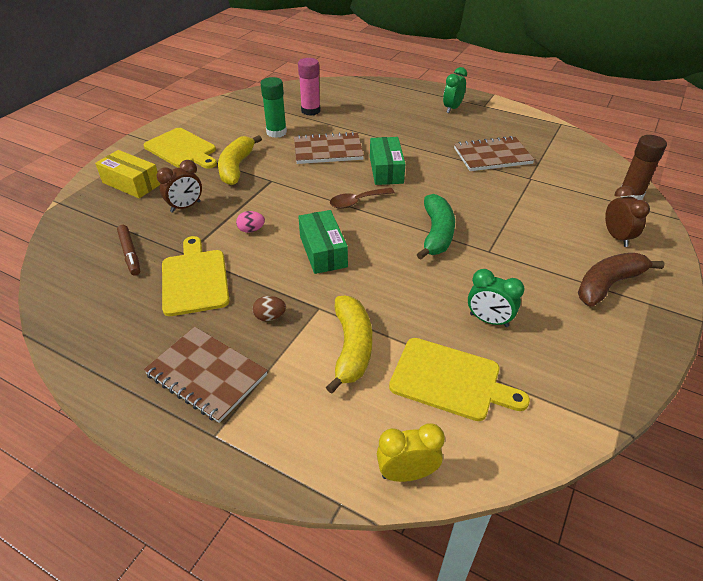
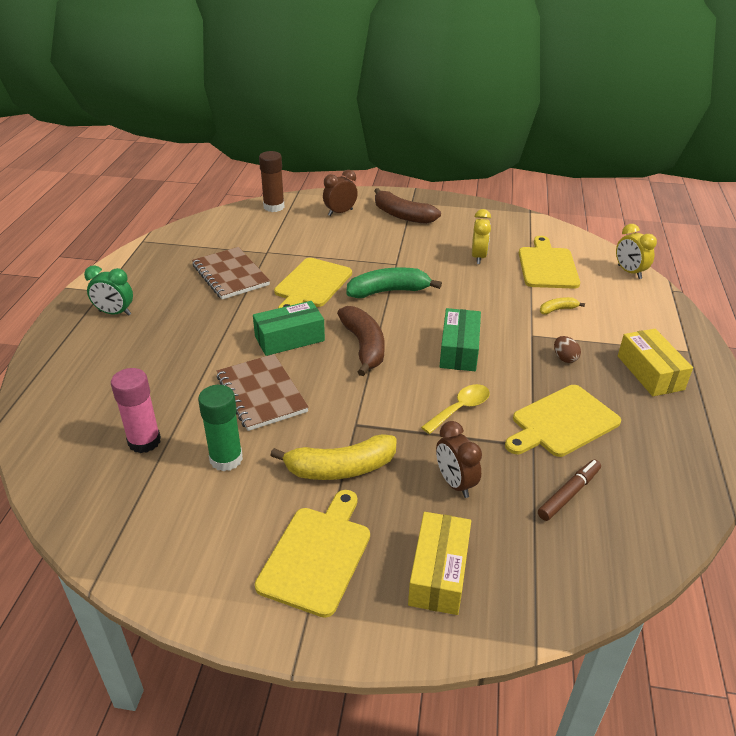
camera: 110 degrees left, 5 degrees down
(185, 207) = (455, 483): brown clock -> brown clock turned 150 degrees counterclockwise
(206, 375) = (650, 372): brown notebook -> yellow box
(251, 230) = (460, 409): pink egg -> yellow spoon
(323, 251) = (459, 350): green box -> green box turned 45 degrees counterclockwise
(352, 348) = (557, 309): yellow banana -> yellow banana, size x0.49
(357, 202) = (364, 346): brown spoon -> brown banana
(463, 193) = (311, 285): none -> yellow cutting board
(488, 320) = (478, 257): green clock -> yellow clock

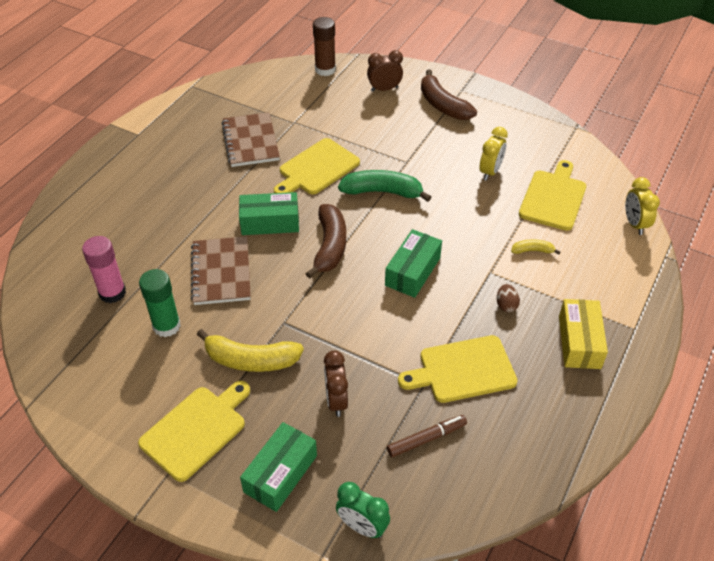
camera: 20 degrees right, 10 degrees up
(115, 313) = (138, 160): green clock -> green clock (362, 526)
(439, 573) = (280, 474): yellow box -> green box
(460, 409) = (380, 331): yellow spoon -> none

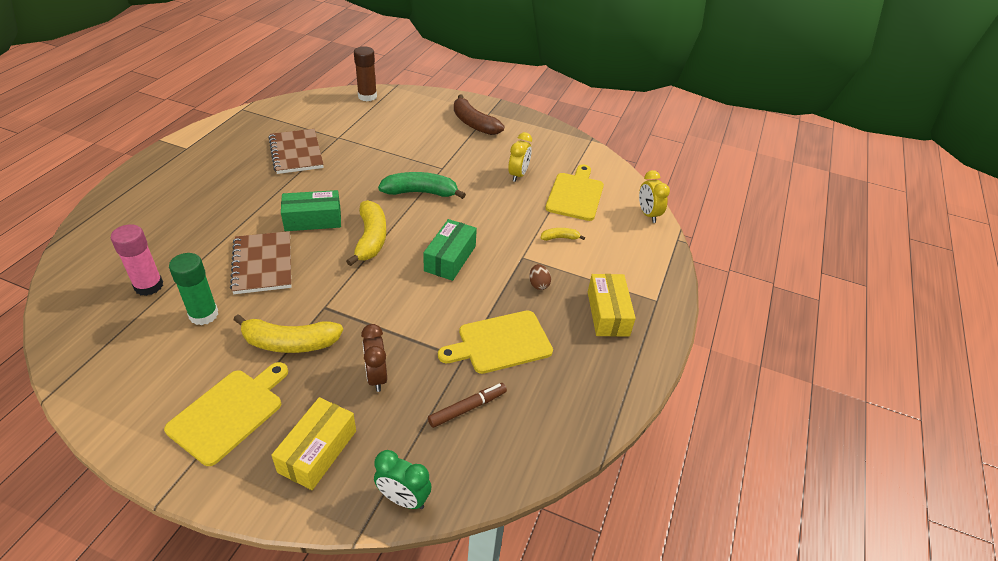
camera: 10 degrees left, 5 degrees down
(280, 474) = (317, 451): green box -> yellow box
(317, 168) = (359, 174): yellow cutting board -> none
(330, 246) = (371, 239): brown banana -> yellow banana
(384, 89) = (421, 111): brown clock -> none

